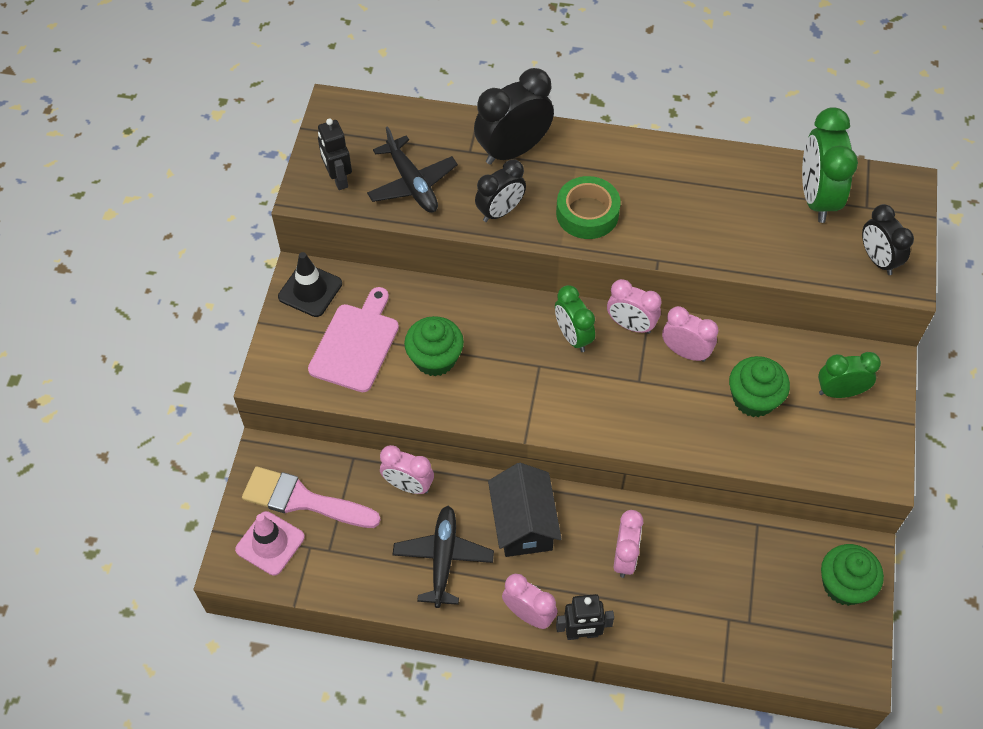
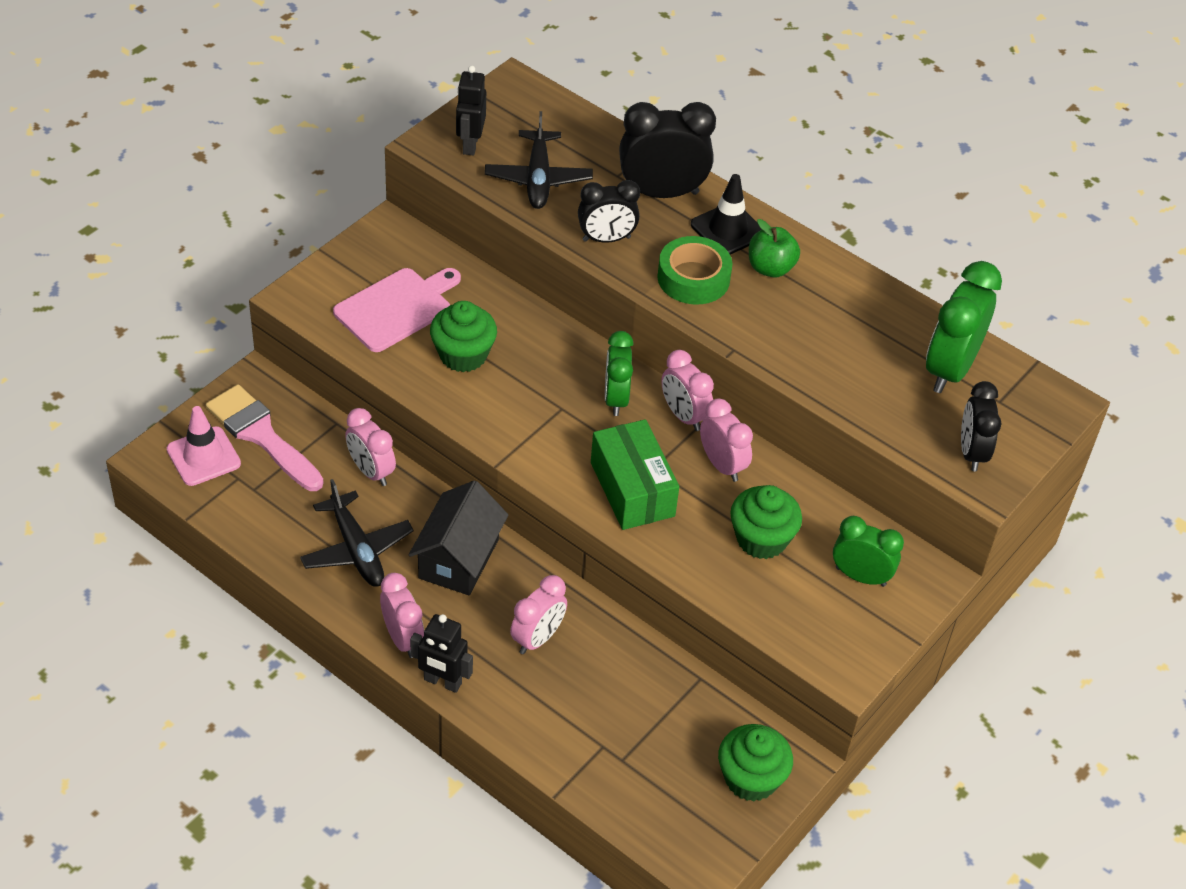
camera: 25 degrees right, 10 degrees down
(310, 290) = (388, 244): black traffic cone -> black traffic cone (728, 230)
(443, 558) = (356, 549): black plane -> black plane turned 120 degrees clockwise
(636, 176) = (770, 268): none -> green apple
(637, 407) = (632, 489): none -> green box

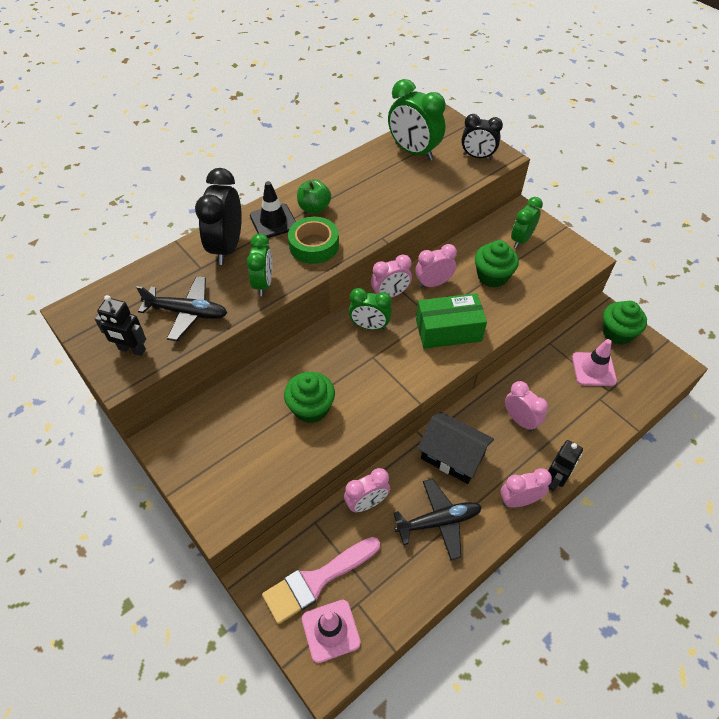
camera: 75 degrees left, 5 degrees up
(396, 308) = (251, 446): pink cutting board -> none
(606, 239) = (263, 284): black clock -> green clock
(661, 739) = (593, 369): none -> pink traffic cone

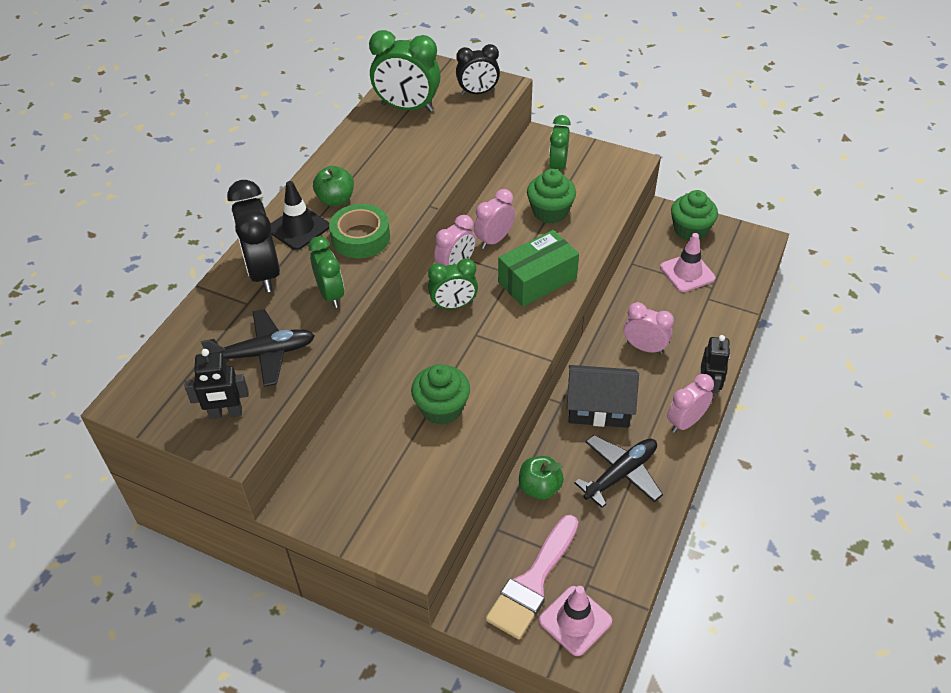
camera: 25 degrees left, 5 degrees down
(367, 503) = (539, 488): pink clock -> green apple

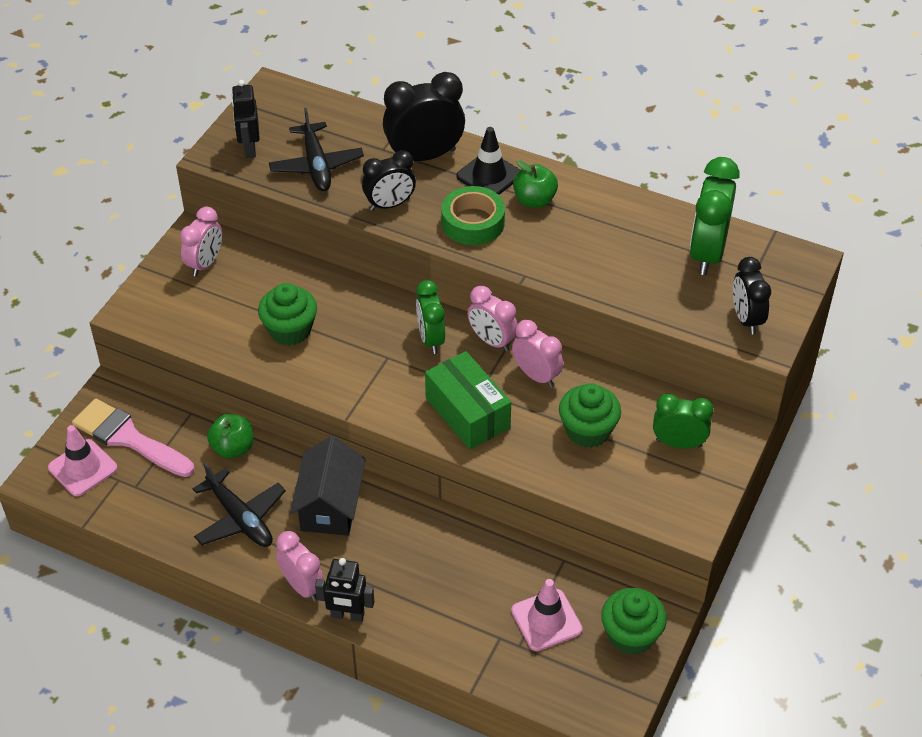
camera: 90 degrees right, 0 degrees up
(331, 294) = (390, 205): green clock -> black clock
(644, 347) = (417, 558): pink clock -> pink clock (205, 264)

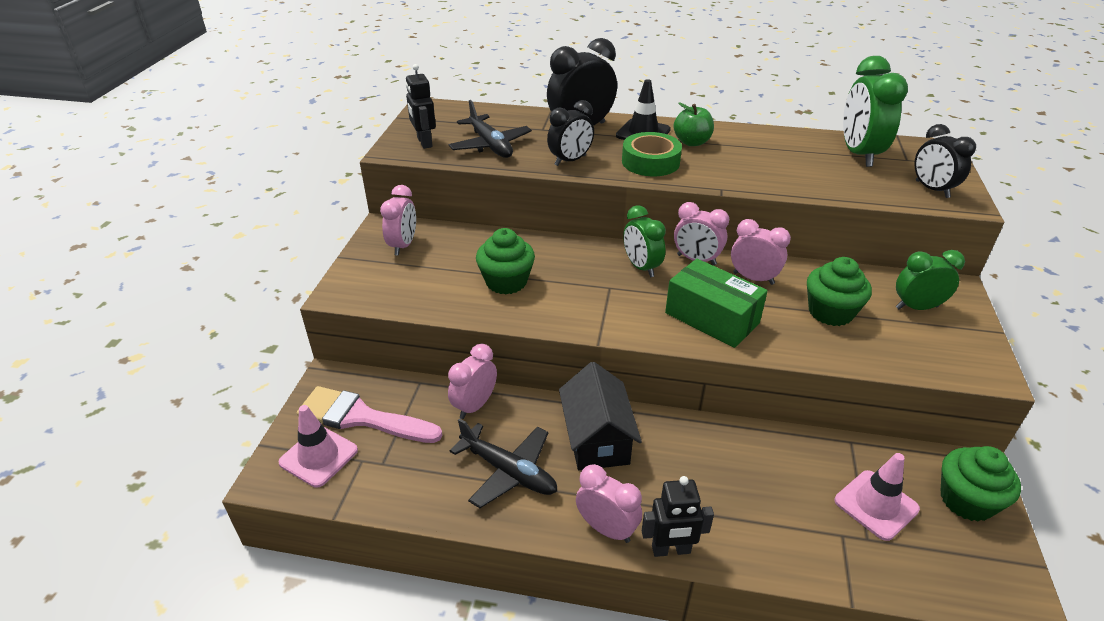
camera: 15 degrees left, 10 degrees down
(233, 448) = (474, 405): green apple -> pink clock

